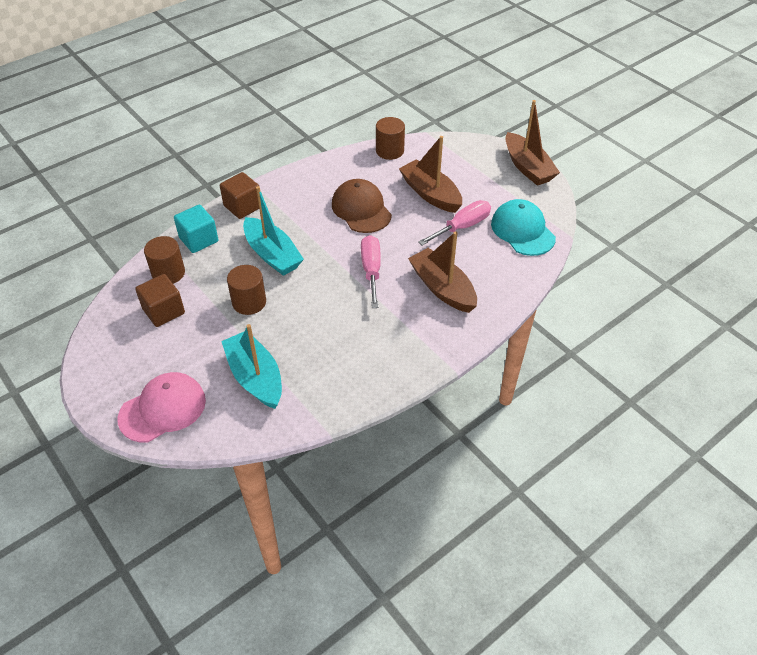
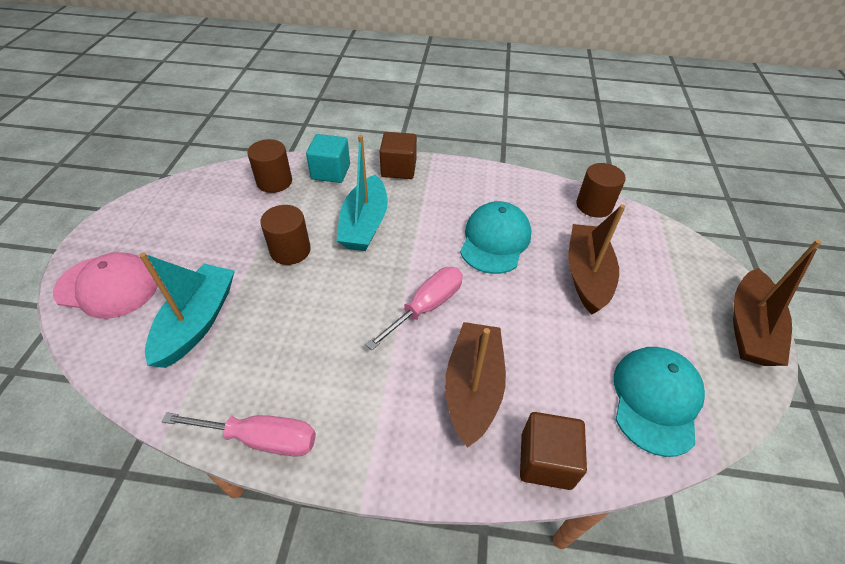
camera: 45 degrees right, 0 degrees up
(163, 311) = (228, 208): brown cube -> brown cube (546, 460)
(361, 209) = (495, 240): brown cap -> turquoise cap
(462, 227) = (581, 336): pink screwdriver -> pink screwdriver (261, 439)

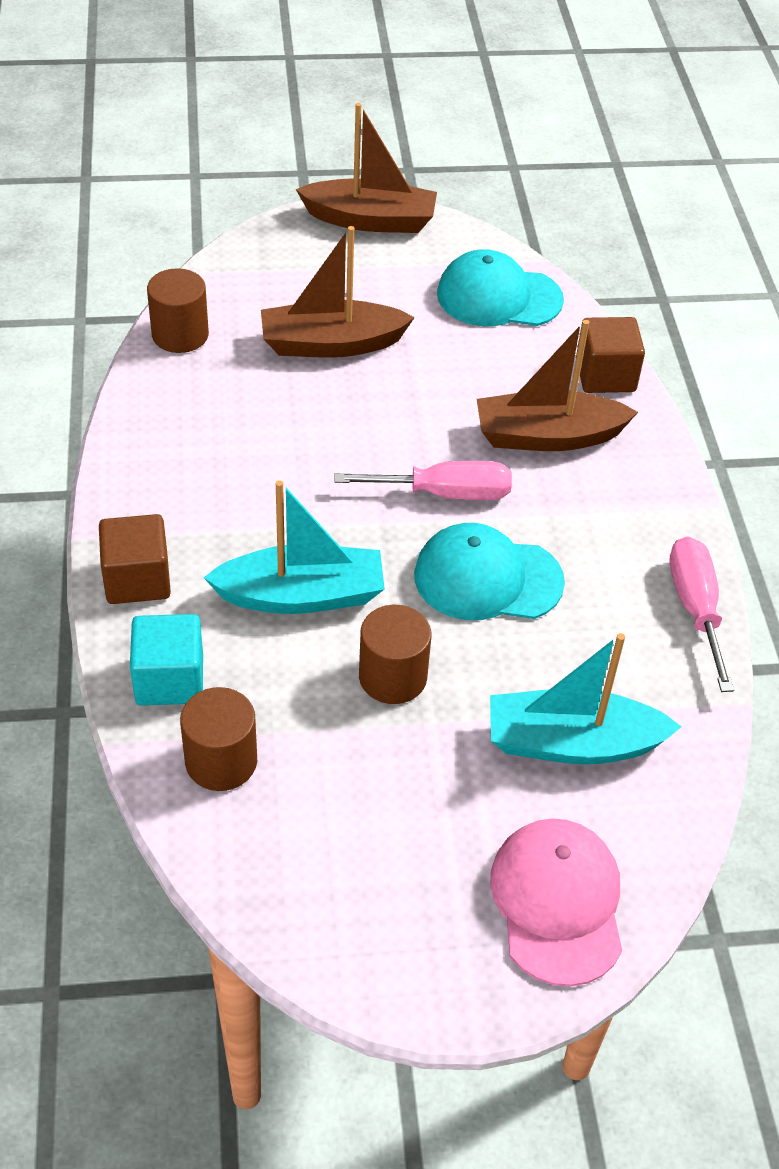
camera: 105 degrees left, 0 degrees up
(426, 306) = (444, 493): pink screwdriver -> pink screwdriver turned 150 degrees clockwise
(495, 240) = (291, 436): turquoise cap -> turquoise cap (487, 578)

